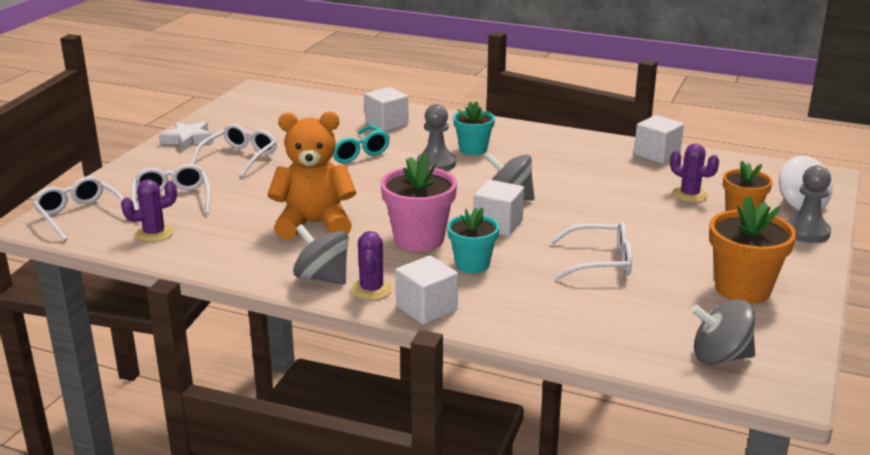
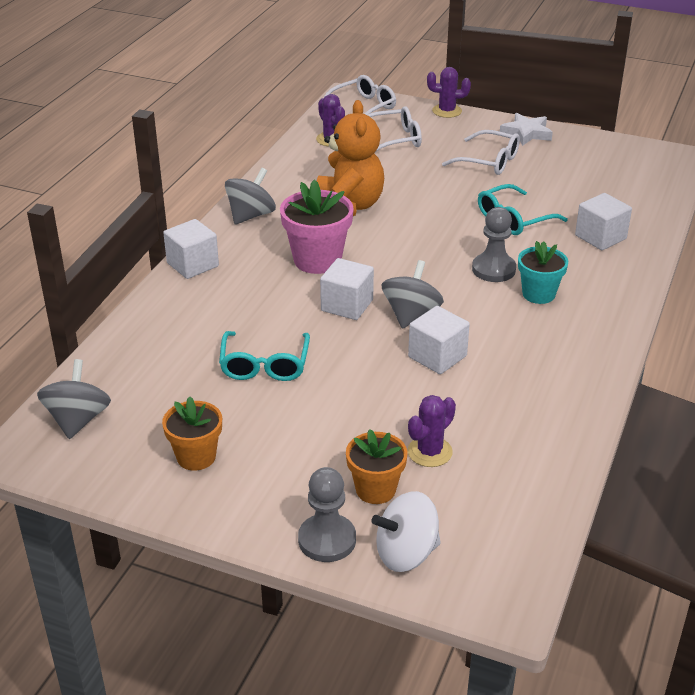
camera: 90 degrees right, 10 degrees up
(371, 289) = (228, 238): purple cactus -> purple cactus (447, 111)
(472, 264) = (266, 288): turquoise flower pot -> none
(600, 261) = (264, 365): white glasses -> turquoise glasses
(657, 154) = (554, 439): white cube -> white cube (437, 356)
(742, 289) = (196, 457): orange flower pot -> orange flower pot, size x0.66

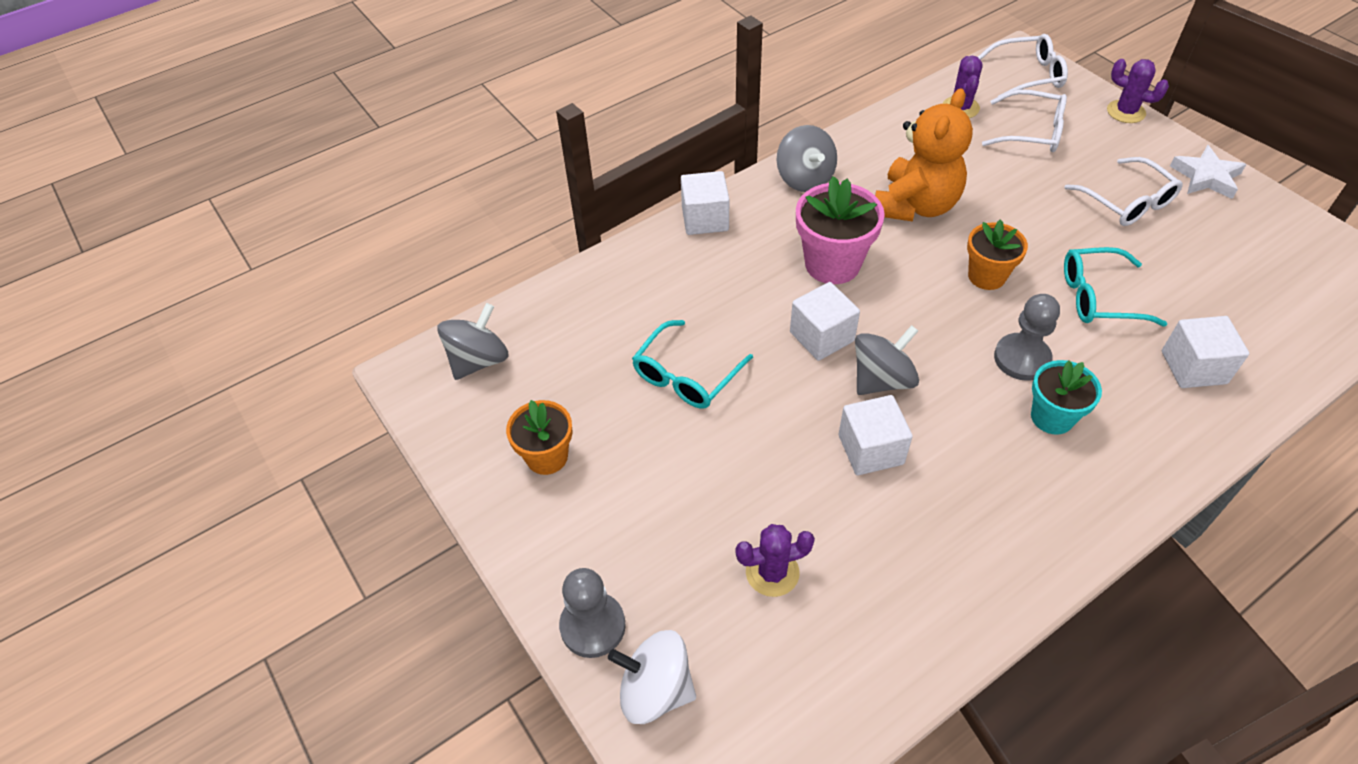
camera: 35 degrees right, 15 degrees up
(251, 215) = (804, 178): grey spinning top -> grey spinning top turned 90 degrees clockwise
(375, 489) = (683, 590): orange flower pot -> orange flower pot (986, 276)

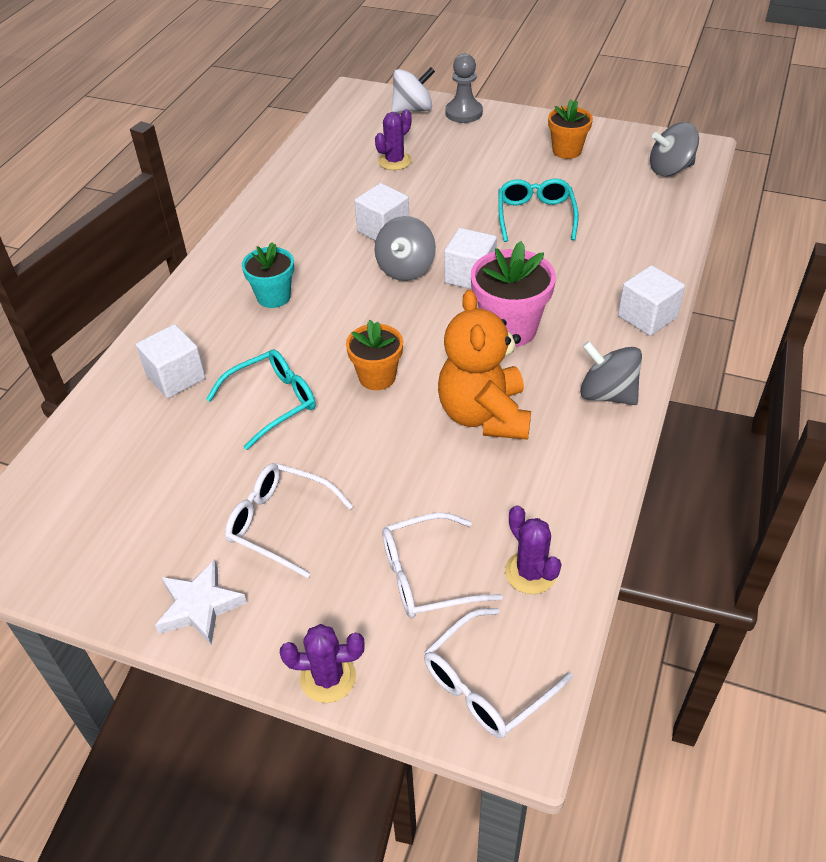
camera: 145 degrees right, 5 degrees down
(479, 360) = (670, 169): grey spinning top -> grey spinning top turned 75 degrees clockwise
(1022, 358) = (314, 325): grey pawn -> none

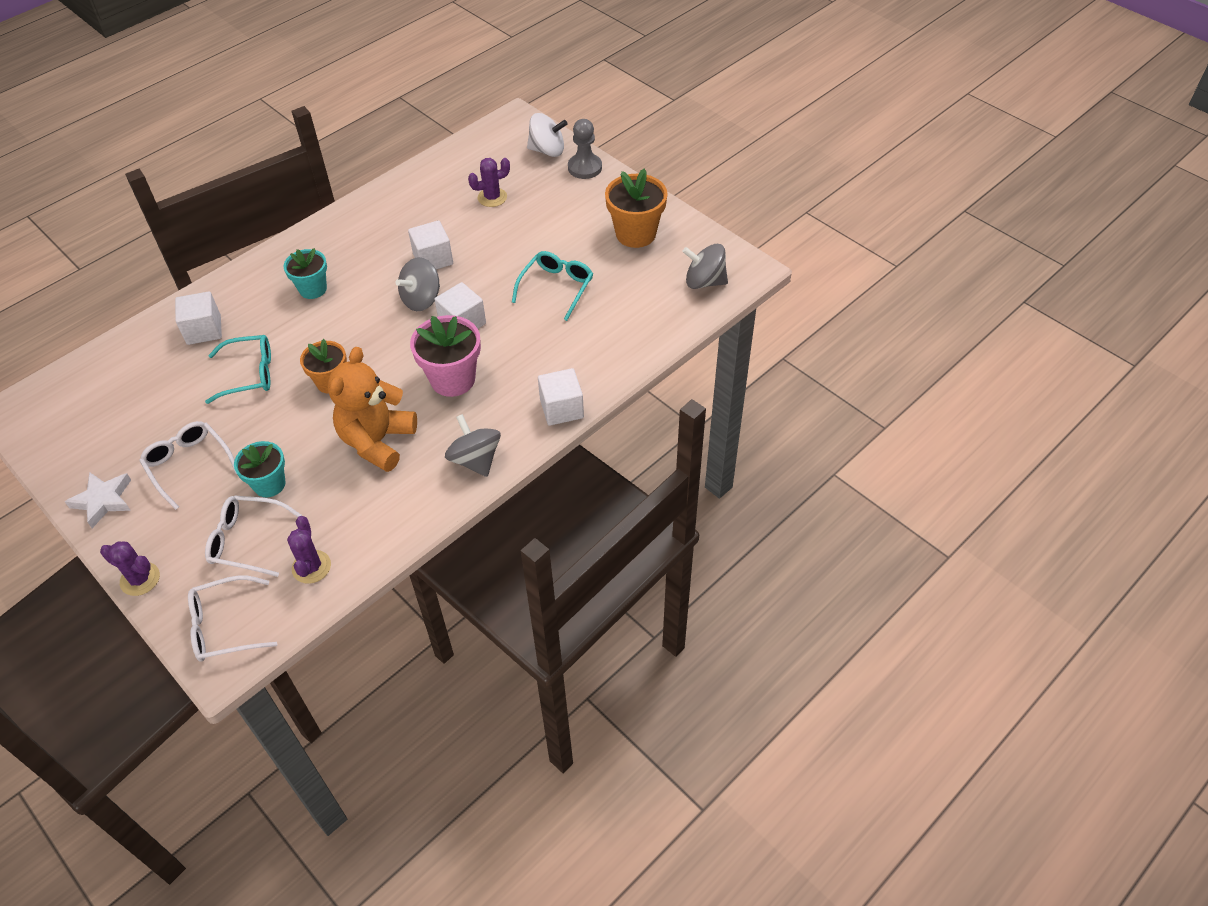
camera: 25 degrees right, 5 degrees up
(399, 505) = (269, 484): none -> turquoise flower pot
(567, 151) = (635, 234): orange flower pot -> orange flower pot, size x1.52

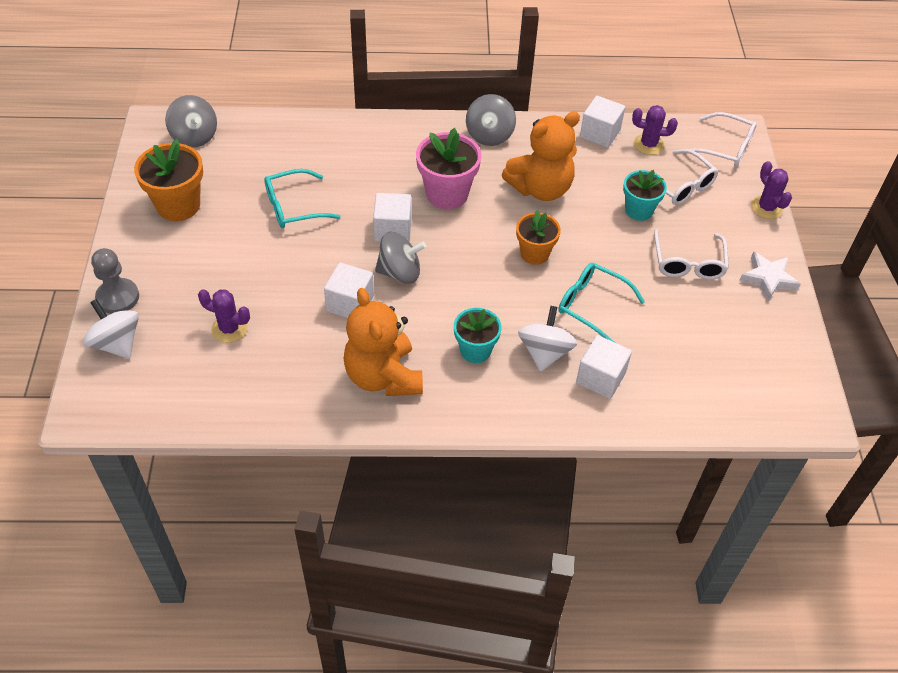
camera: 140 degrees left, 0 degrees up
(260, 319) = (544, 352): none -> white spinning top
(311, 567) = (648, 144): purple cactus -> purple cactus turned 60 degrees clockwise
(360, 237) = (383, 376): none -> orange teddy bear
(561, 409) = (400, 127): white cube -> white cube (600, 134)

